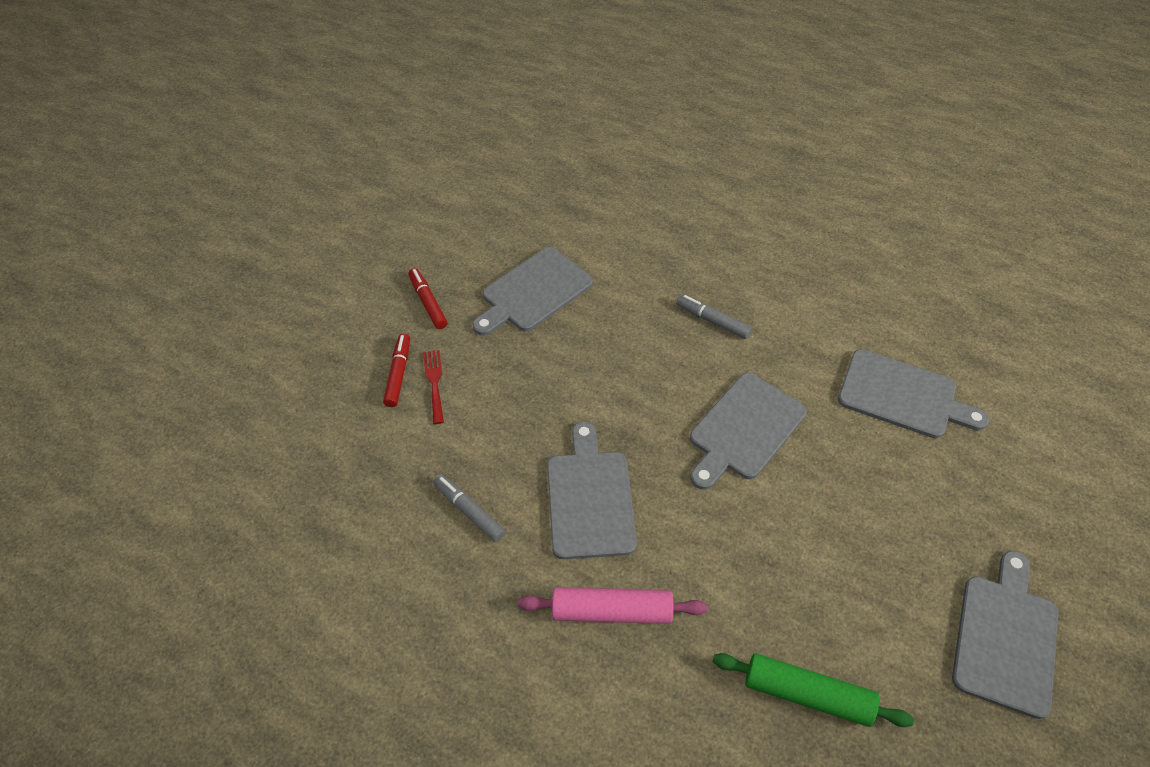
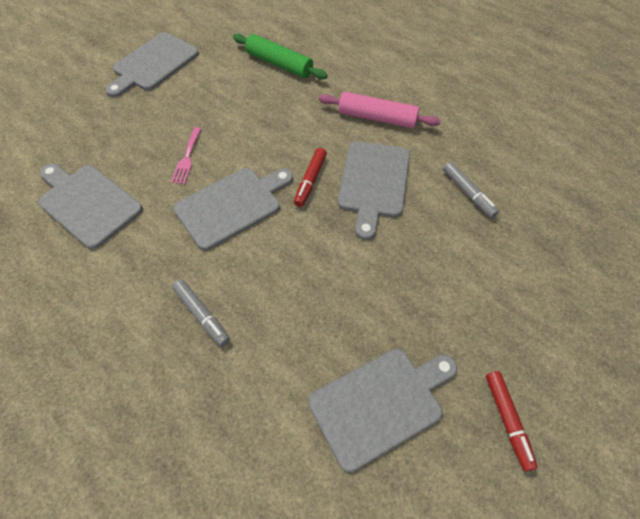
camera: 165 degrees left, 5 degrees up
(398, 374) = (535, 330): red marker -> red marker (310, 181)
(434, 383) = (497, 311): red fork -> none
(835, 478) = (187, 158): none -> pink fork

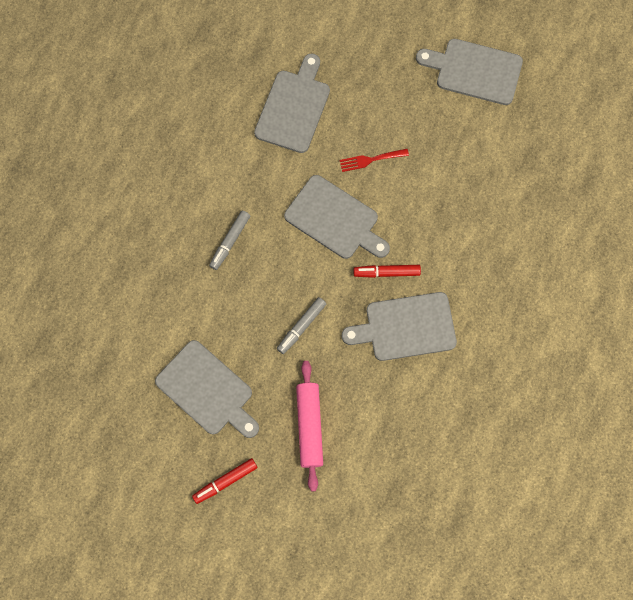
camera: 70 degrees right, 15 degrees up
(187, 158) = (370, 160): pink fork -> red fork
(279, 64) = (527, 187): green rolling pin -> none
(377, 117) = (490, 306): pink rolling pin -> pink rolling pin (310, 426)
(468, 193) = (426, 413): grey marker -> grey marker (301, 327)

